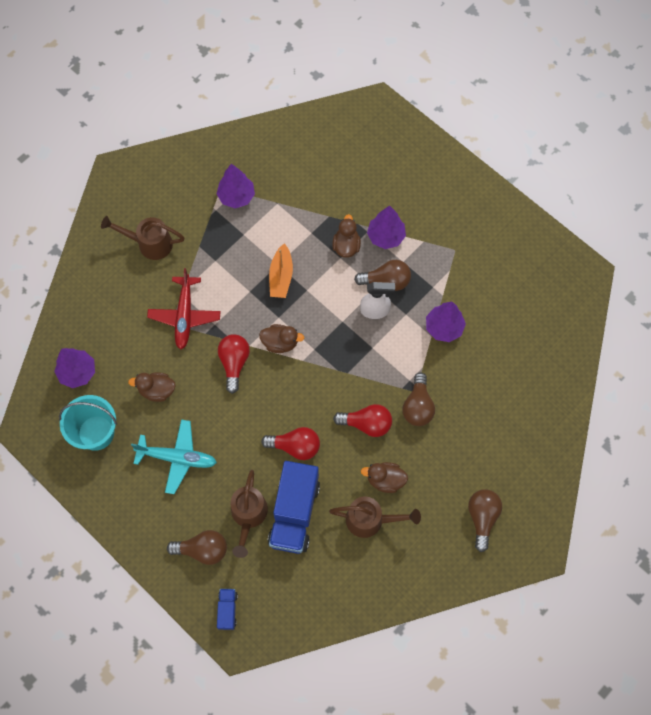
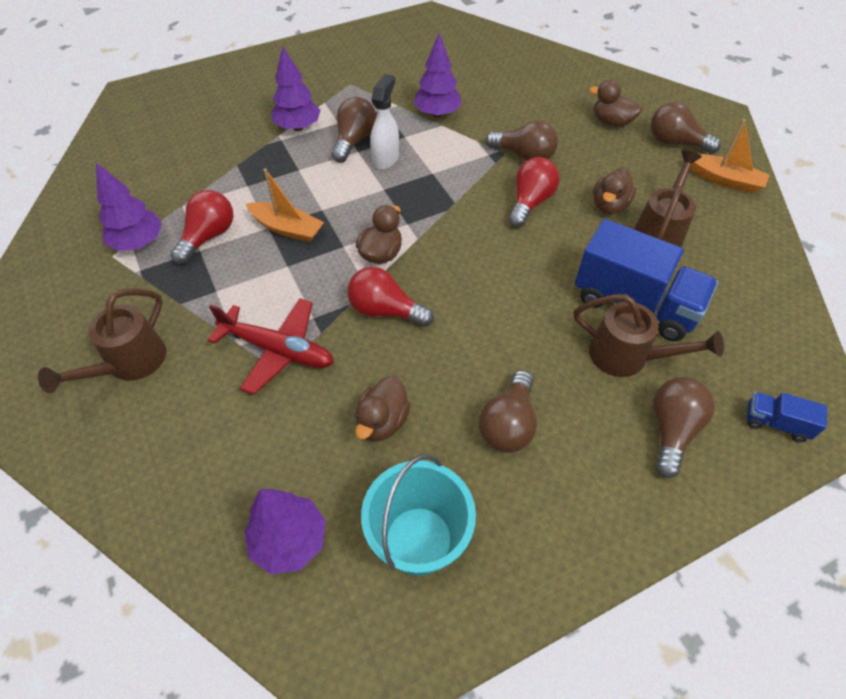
camera: 70 degrees left, 15 degrees down
(177, 458) = (508, 424): turquoise plane -> brown light bulb
(295, 446) = (537, 277): red light bulb -> red light bulb (208, 237)
(346, 246) = (287, 161): brown duck -> brown duck (611, 122)
(449, 561) = (724, 180): none -> orange boat

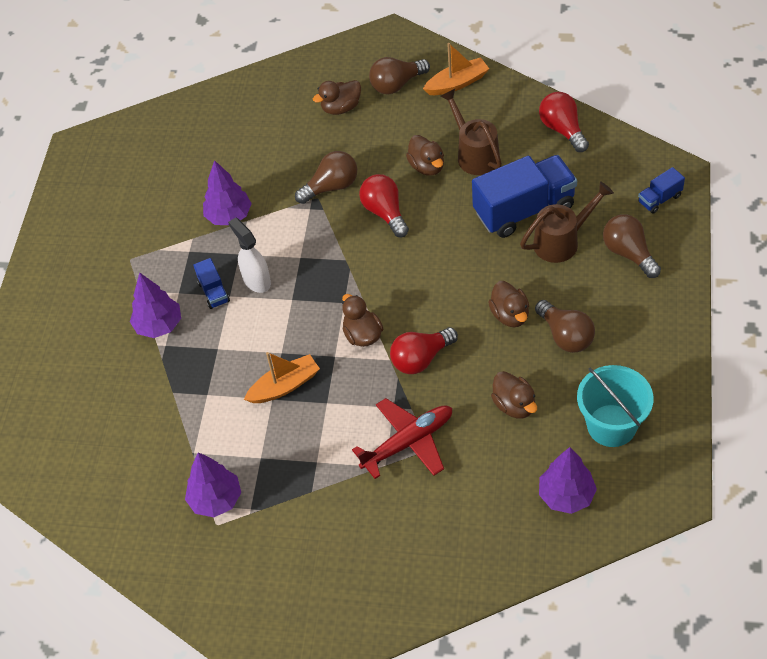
camera: 50 degrees left, 0 degrees up
(129, 363) = (350, 545): brown watering can -> none
(208, 237) = (249, 445): red light bulb -> red light bulb (562, 129)
(354, 141) = (214, 292): brown light bulb -> blue truck
(494, 358) = (510, 315): none -> brown duck

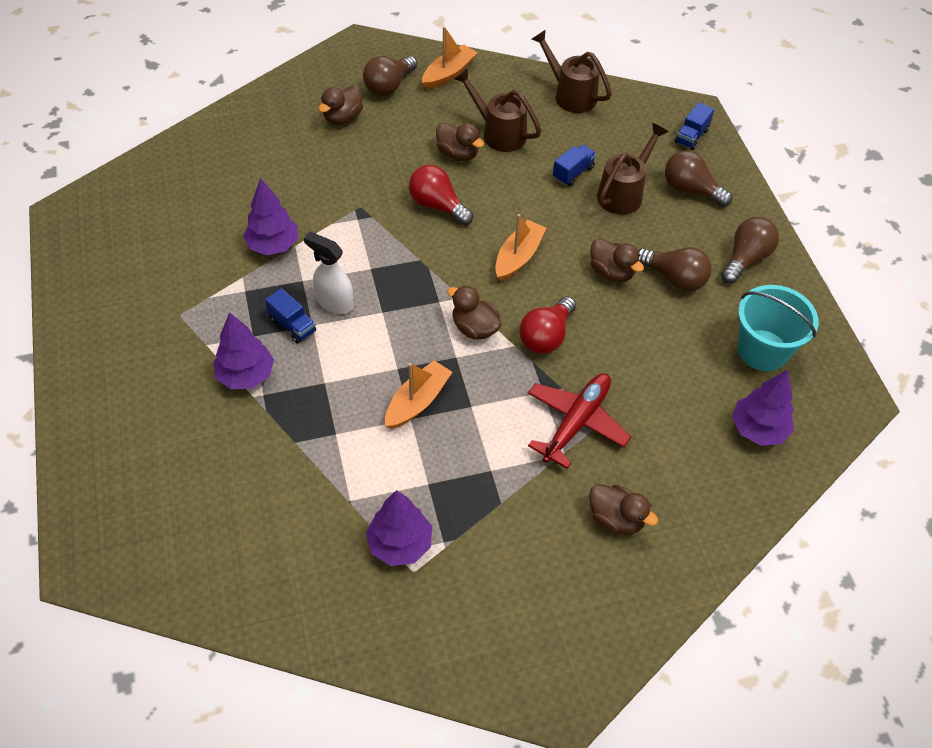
camera: 30 degrees left, 0 degrees up
(331, 187) = (370, 193): brown light bulb -> brown light bulb (745, 259)
(433, 279) = (518, 257): none -> orange boat
(514, 405) = (661, 356): brown duck -> brown duck (616, 519)
(524, 210) = (573, 173): blue truck -> blue truck, size x0.46
(562, 129) = (570, 95): red light bulb -> brown watering can

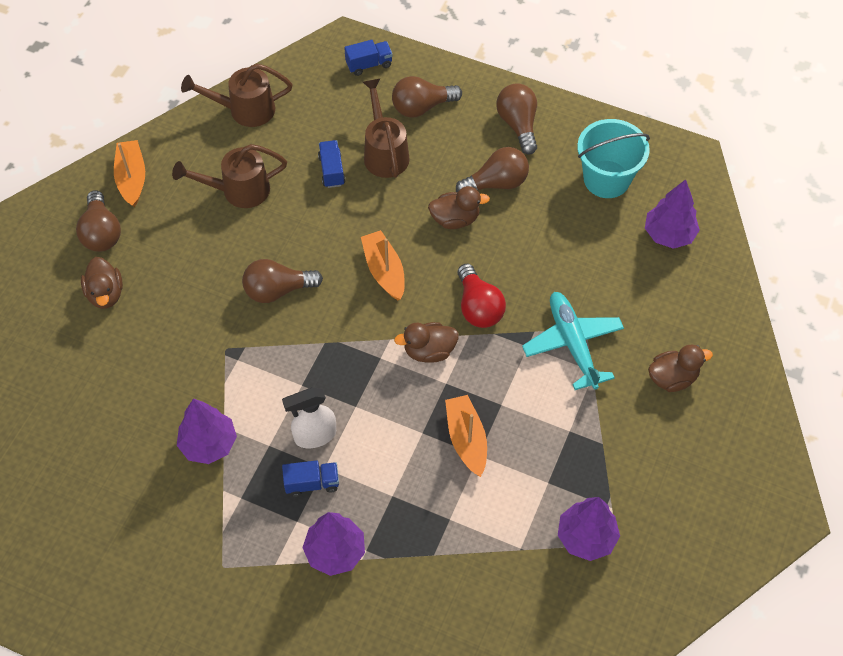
camera: 50 degrees left, 5 degrees up
(437, 205) = (277, 290): red light bulb -> brown light bulb
(458, 154) = (234, 236): brown duck -> none
(576, 422) = (573, 344): red plane -> turquoise plane
(691, 136) = (369, 64): blue truck -> blue truck turned 90 degrees counterclockwise

